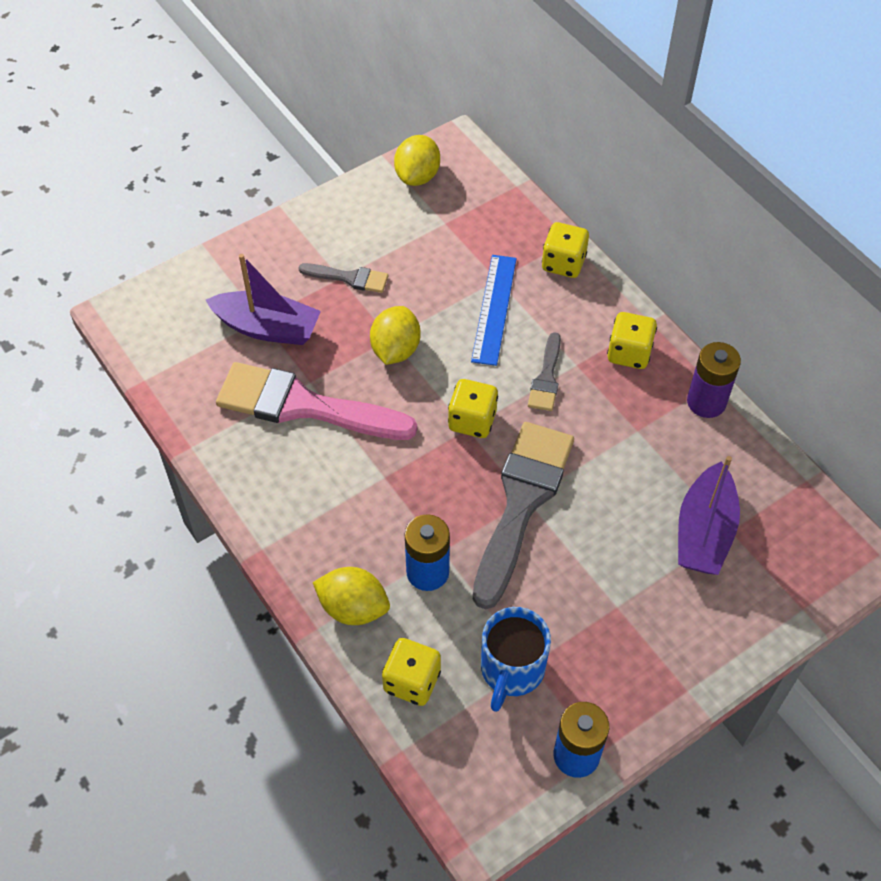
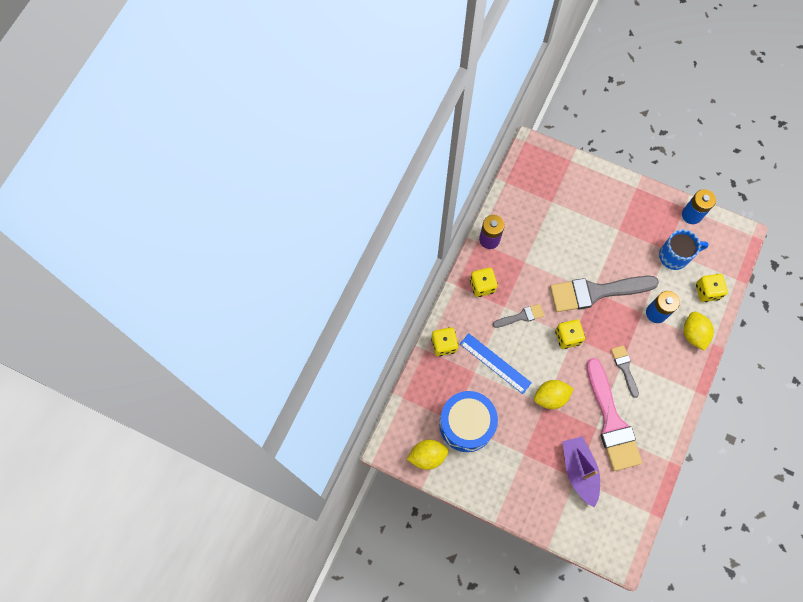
camera: 120 degrees left, 15 degrees up
(349, 278) = (521, 449): grey brush -> grey brush (624, 368)
(429, 235) = (466, 424): none -> blue drum
(494, 309) = (495, 363): blue ruler -> blue ruler turned 60 degrees clockwise
(704, 532) = (560, 211): purple boat -> none

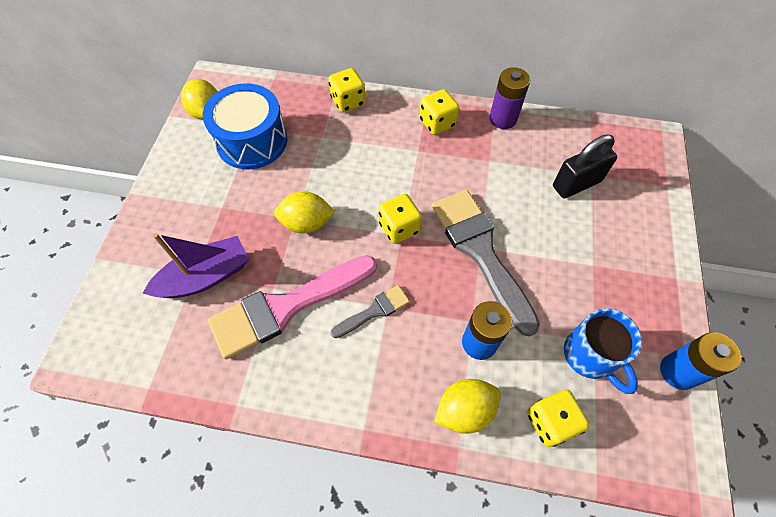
camera: 75 degrees right, 10 degrees down
(495, 363) = (338, 154): blue ruler -> none
(521, 316) = (411, 170): grey brush -> none
(550, 397) = (306, 223): yellow lemon -> yellow lemon turned 60 degrees counterclockwise
(557, 214) = (576, 184): none -> black padlock

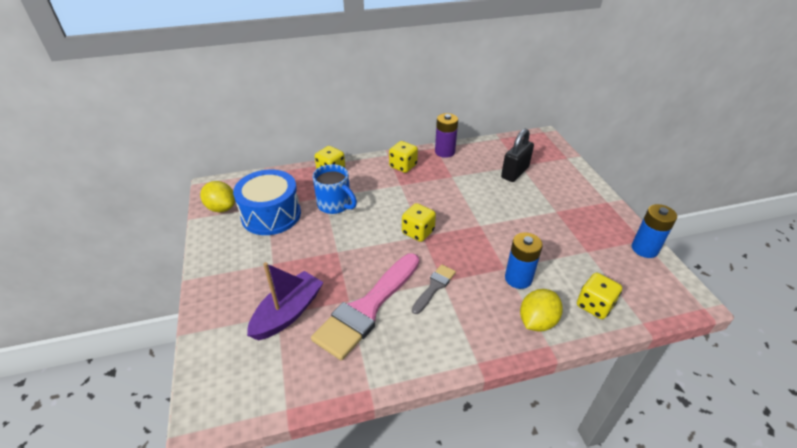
camera: 25 degrees left, 20 degrees down
(306, 223) = (348, 251): yellow lemon -> none
(480, 252) = (482, 227): grey brush -> none
(590, 356) = (590, 260): blue mug -> blue mug (335, 205)

